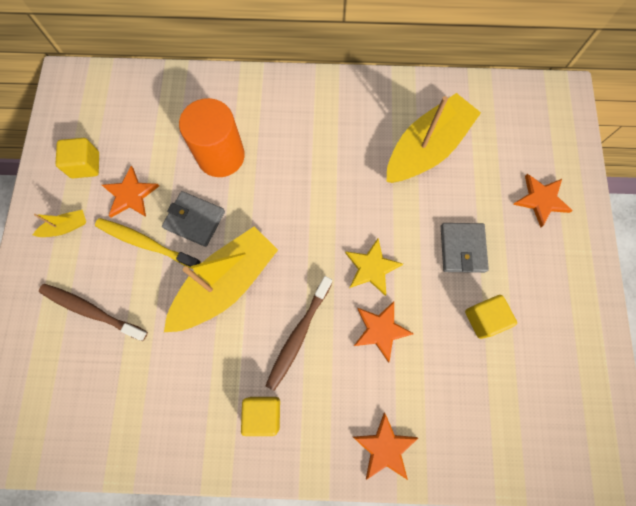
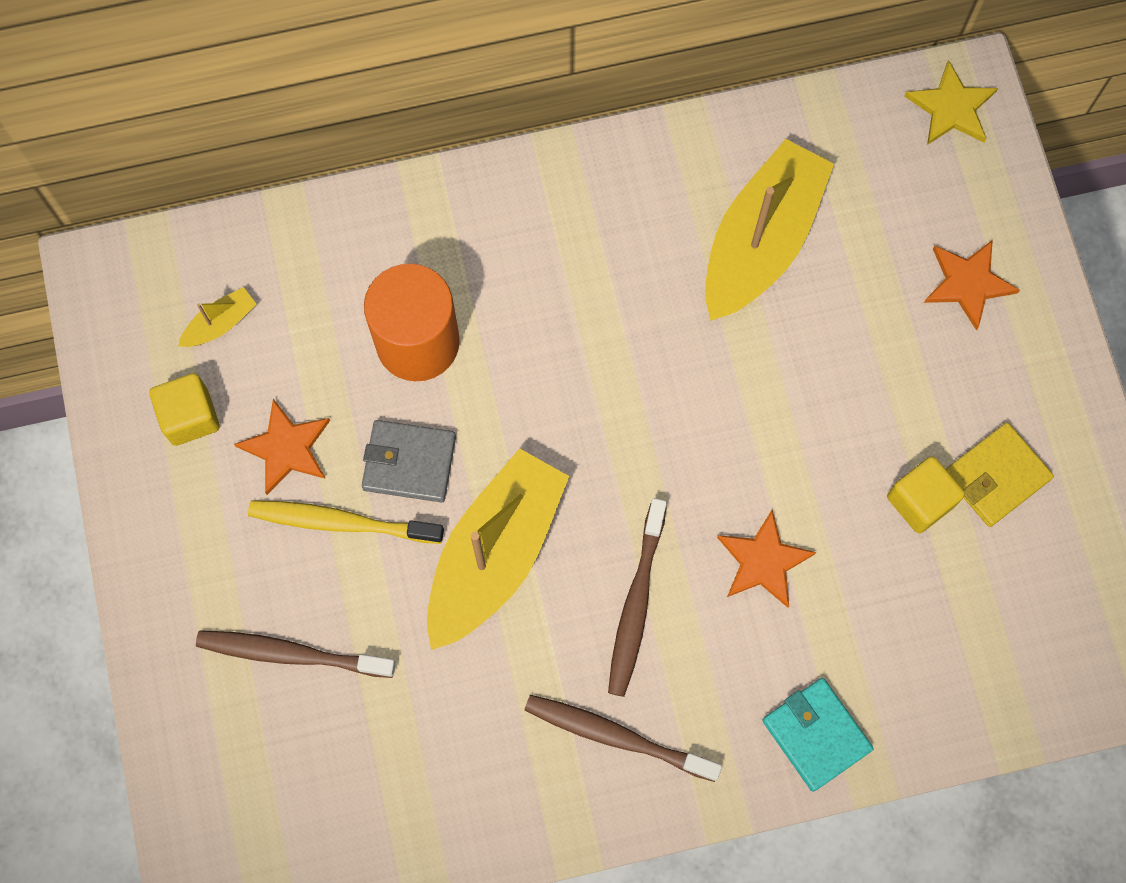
camera: 15 degrees left, 0 degrees up
(66, 227) = (197, 530): yellow boat -> yellow boat (220, 323)
(263, 414) = (616, 736): yellow cube -> brown toothbrush
(372, 268) = (723, 466): yellow star -> yellow star (951, 107)
(385, 448) = (816, 735): orange star -> turquoise wallet
(462, 248) = (860, 397): grey wallet -> none
(534, 316) = (996, 476): none -> yellow wallet

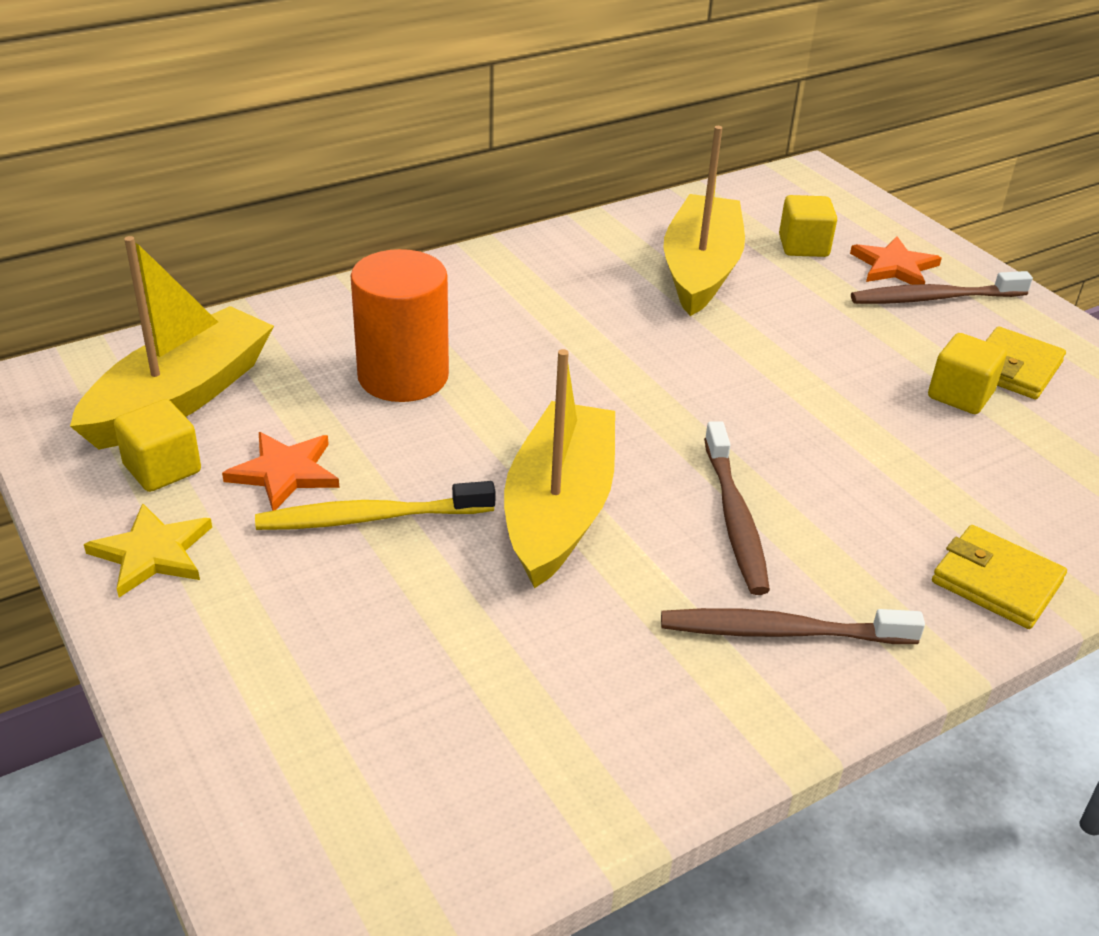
camera: 20 degrees left, 35 degrees down
(220, 323) = (181, 397): yellow boat -> yellow boat, size x2.40
(291, 654) = (348, 642): brown toothbrush -> brown toothbrush (934, 298)
(409, 463) = (430, 459): grey wallet -> none
(763, 561) = (844, 462): orange star -> none
(816, 735) = (996, 582): turquoise wallet -> yellow wallet
(889, 224) = (803, 246): none -> yellow cube
(951, 107) = (807, 185): yellow star -> yellow star (152, 553)

